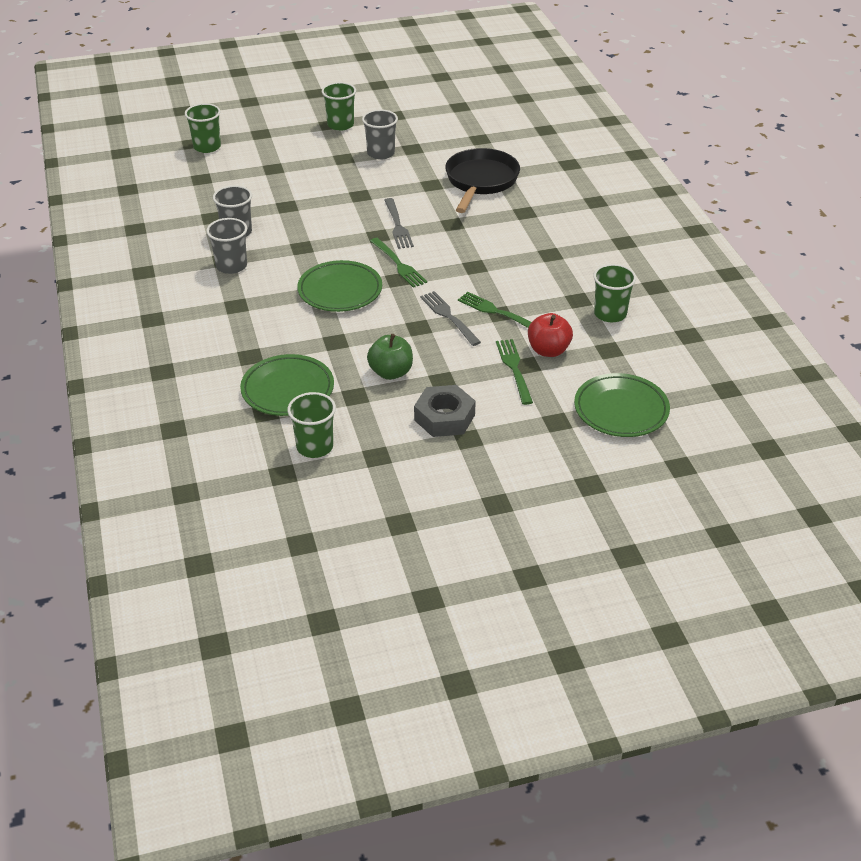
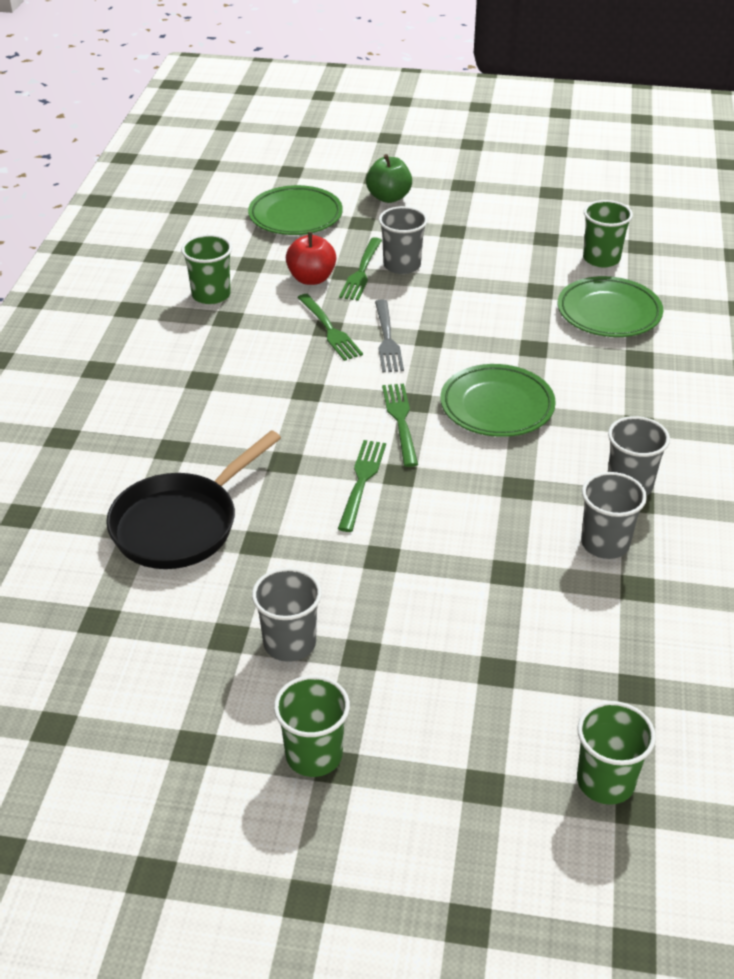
camera: 155 degrees left, 0 degrees up
(391, 372) = (490, 301): green apple -> green apple (389, 197)
(397, 226) = (362, 481): grey fork -> green fork
(444, 417) = (463, 250): grey nut -> none
(486, 385) = (402, 265): none -> grey cup

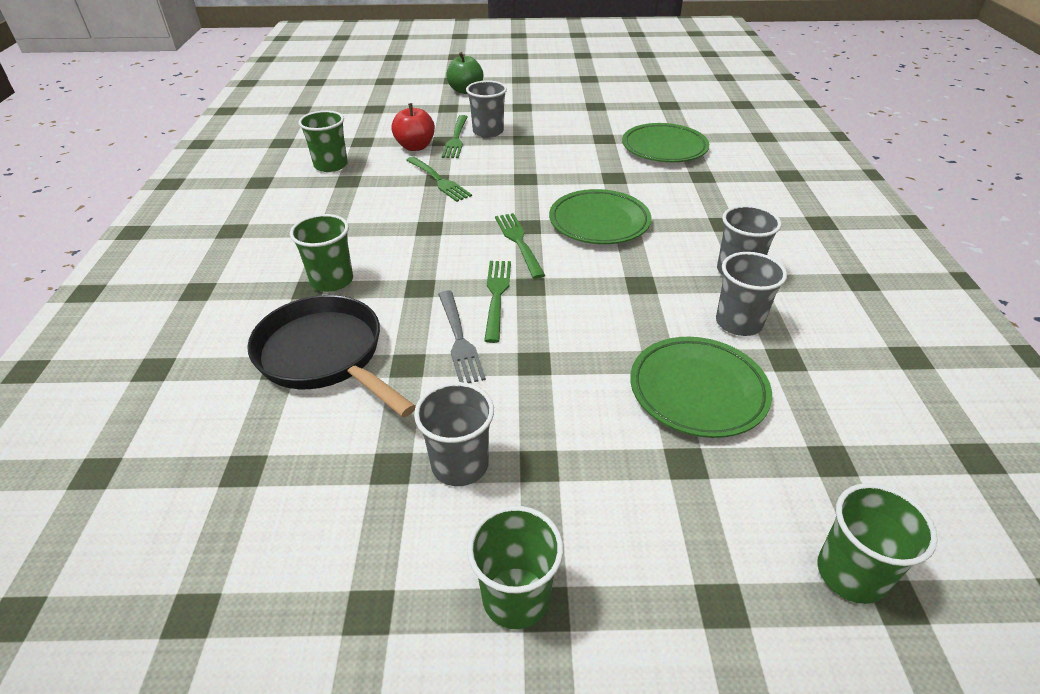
camera: 10 degrees left, 0 degrees up
(181, 524) = (325, 356): black pan -> black pan turned 105 degrees clockwise
(295, 216) = (393, 108): green plate -> green plate (698, 391)
(387, 339) = (490, 183): grey fork -> grey fork (459, 339)
(601, 259) = (643, 114): green cup -> green cup (332, 280)

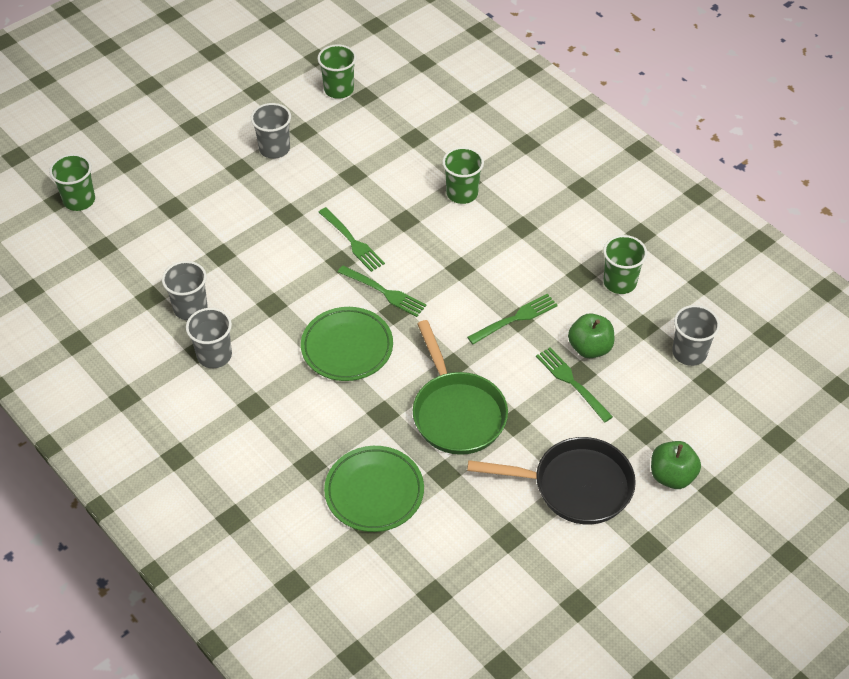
camera: 140 degrees right, 10 degrees up
(325, 356) = (399, 154): black pan -> black pan (575, 486)
(415, 147) = (590, 348): red apple -> green apple
(438, 180) = (515, 319): green fork -> green fork turned 135 degrees clockwise
(459, 339) = (342, 203): grey fork -> none
(488, 132) = (558, 412): grey cup -> grey cup (689, 353)
(516, 597) = (206, 122): green cup -> green cup (339, 89)
(557, 157) = (456, 412): none -> green pan
(698, 391) = (188, 247): green plate -> none

